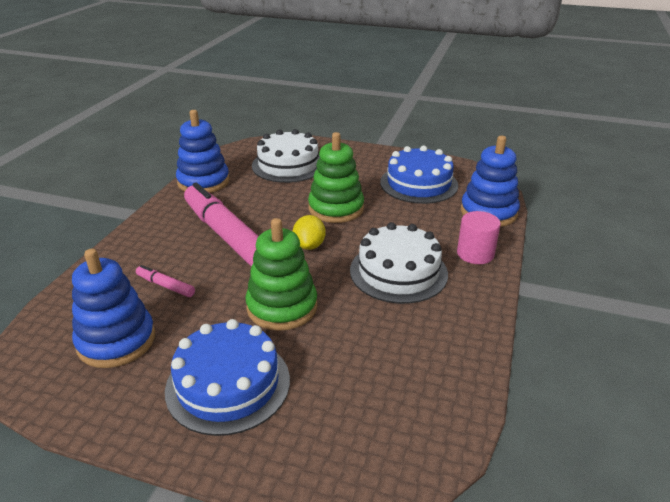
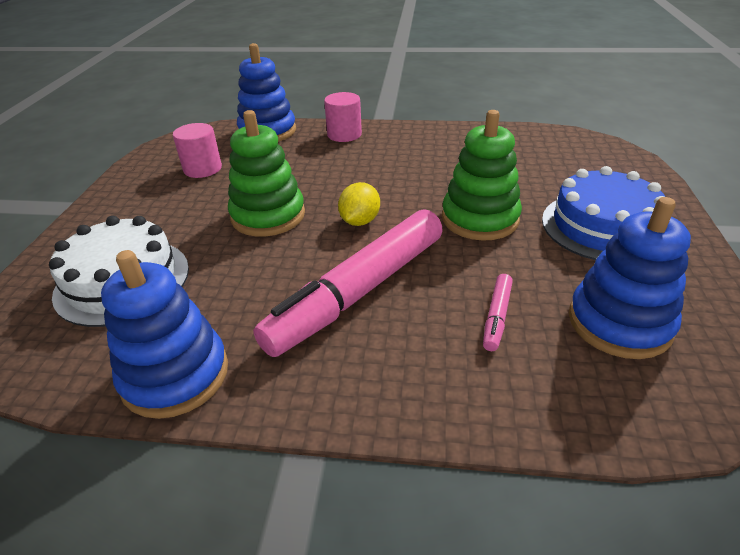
camera: 100 degrees left, 5 degrees up
(309, 245) = (360, 221): yellow lemon -> yellow lemon turned 60 degrees counterclockwise
(398, 272) = (388, 165): white cake -> none
(418, 184) = (202, 169): blue cake -> pink cylinder

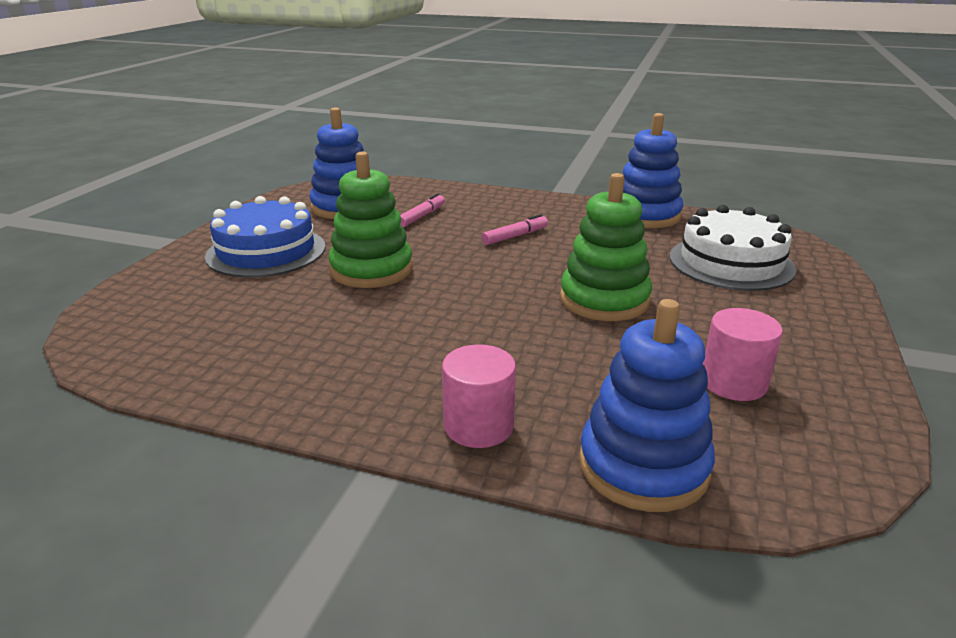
camera: 170 degrees left, 10 degrees down
(359, 291) = (515, 236): pink marker -> pink marker, size x0.40
(360, 221) = (498, 282): yellow lemon -> none

